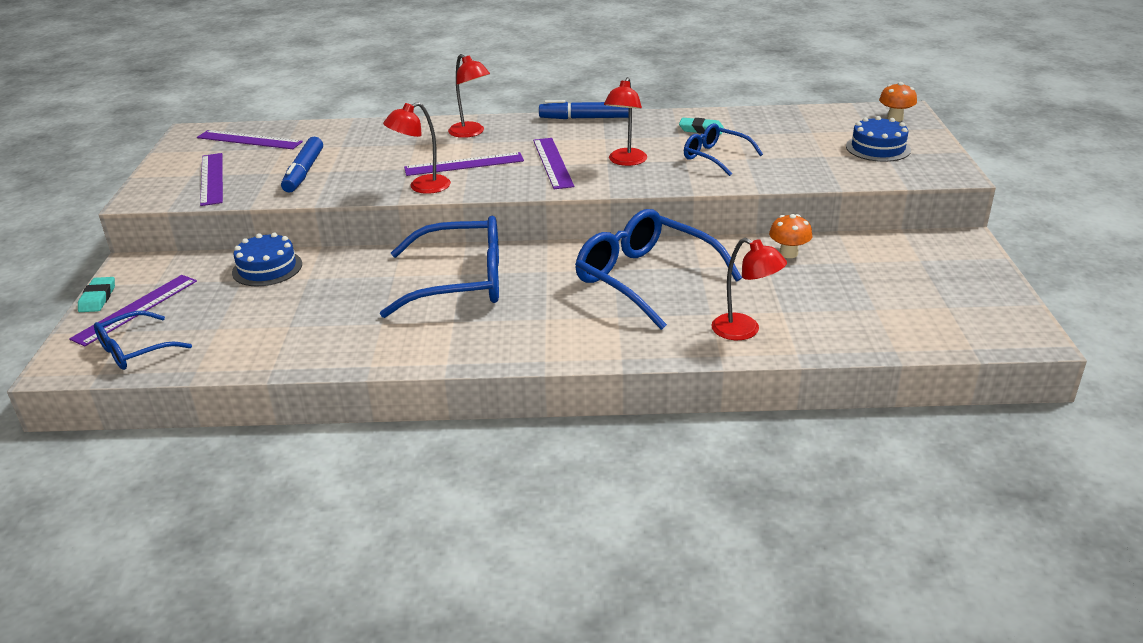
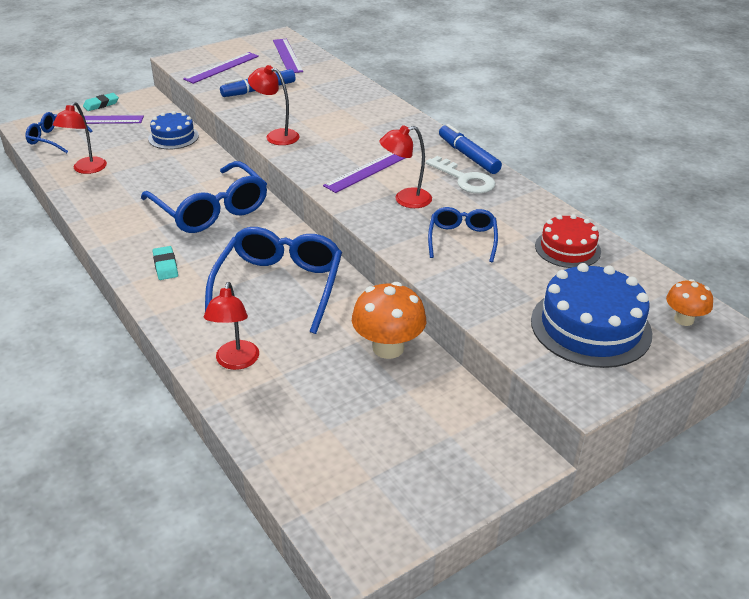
camera: 55 degrees right, 5 degrees up
(464, 164) = (328, 137): purple ruler -> none
(471, 133) = (384, 121): red lamp -> red lamp (86, 169)
(623, 130) = (465, 179): none -> white key
(701, 129) = (512, 215): turquoise eraser -> turquoise eraser (165, 266)
(770, 125) = (567, 248): none -> red cake
(788, 253) = (388, 348): orange mushroom -> orange mushroom, size x1.71
(878, 148) = (590, 327): blue cake -> blue cake, size x1.62

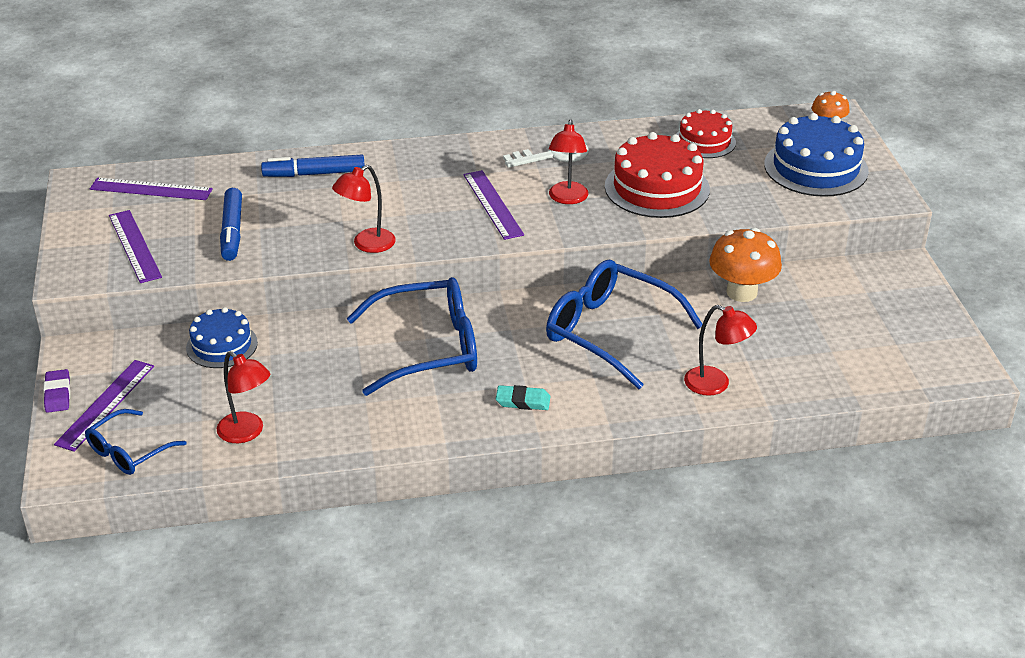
camera: 65 degrees left, 0 degrees up
(101, 104) = (57, 394): turquoise eraser -> purple eraser
(462, 239) = (657, 188): blue glasses -> red cake
(468, 156) = (510, 140): blue marker -> blue marker (314, 174)

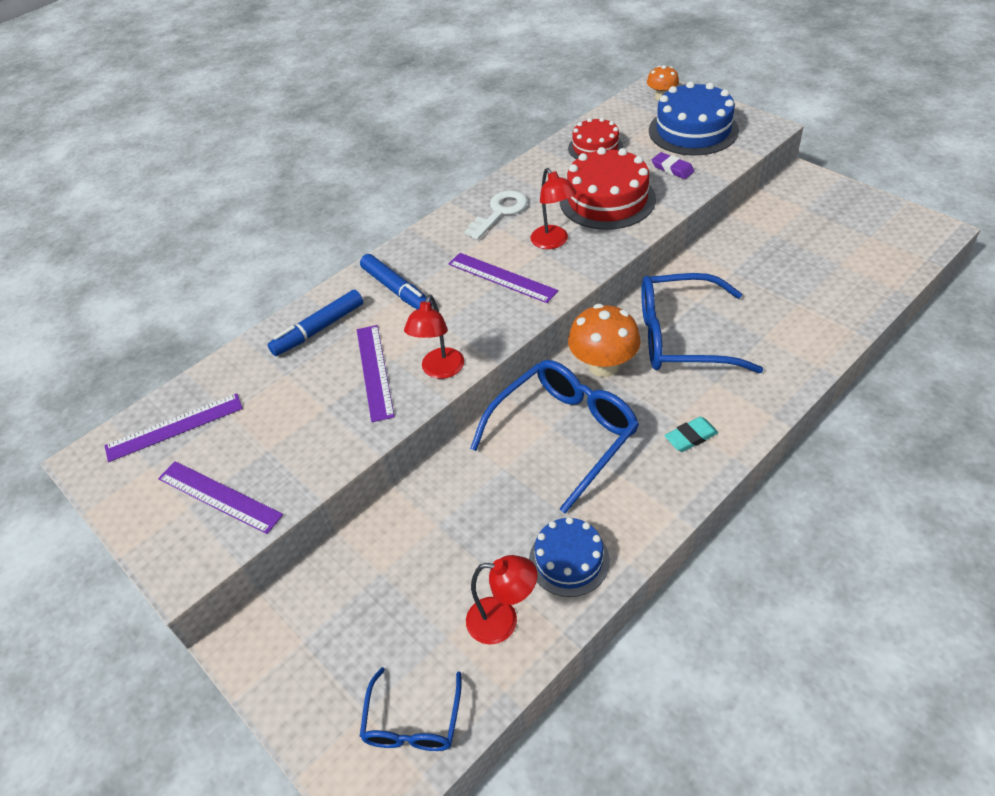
camera: 30 degrees left, 10 degrees up
(57, 394) = (272, 705): purple eraser -> purple eraser (672, 168)
(105, 404) = (334, 683): purple ruler -> purple ruler (374, 371)
(222, 345) = (383, 543): blue cake -> blue cake (569, 560)
(232, 231) = (302, 426): blue marker -> blue marker (396, 290)
(716, 384) = (803, 336): red lamp -> none
(741, 292) = (730, 252): orange mushroom -> orange mushroom (603, 365)

